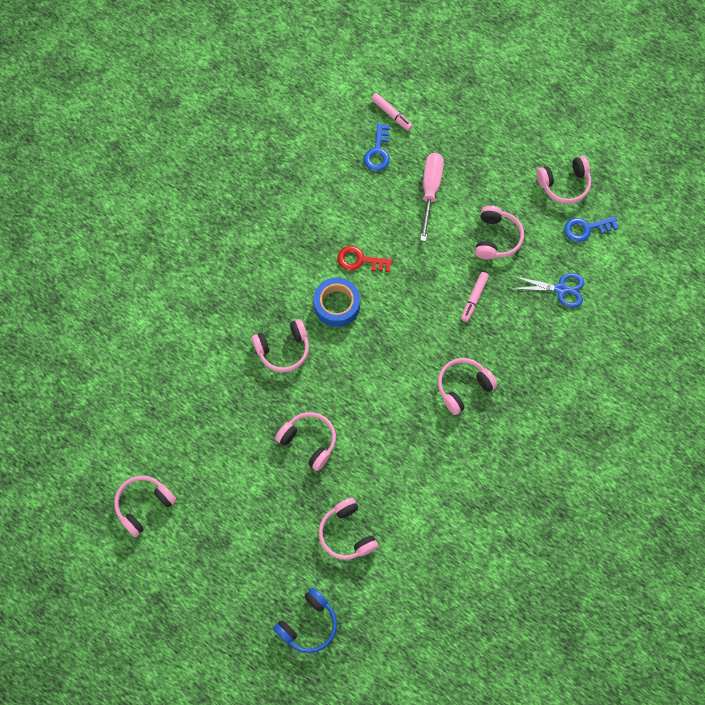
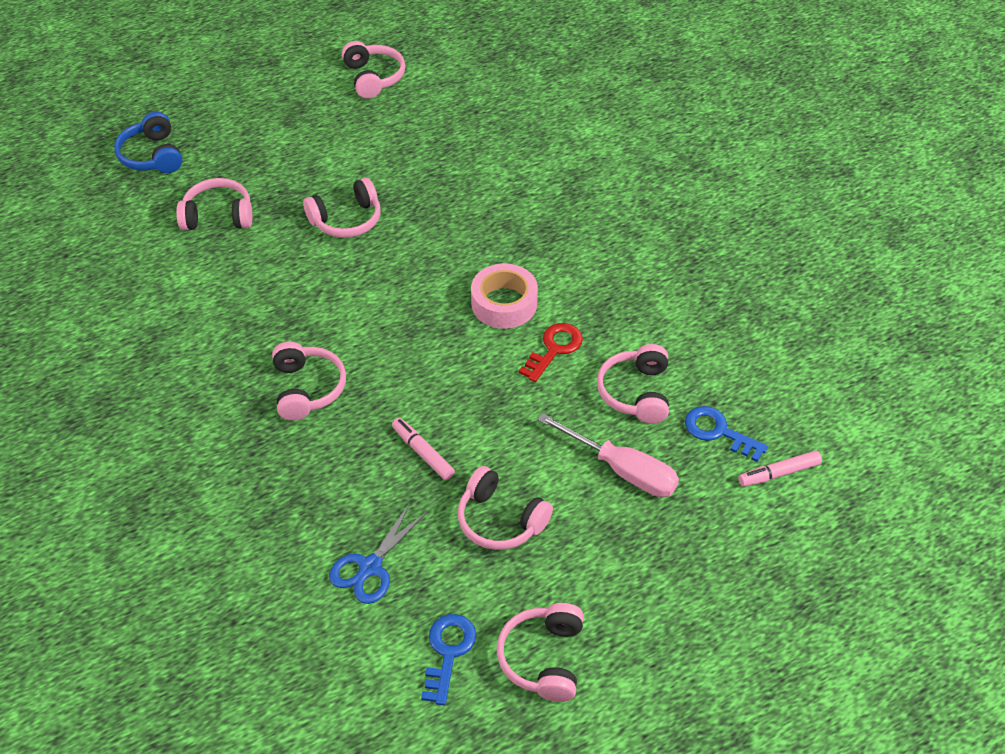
camera: 115 degrees right, 20 degrees down
(283, 349) = (476, 235): pink headphones -> pink headphones (636, 392)
(337, 305) = (504, 303): blue tape -> pink tape

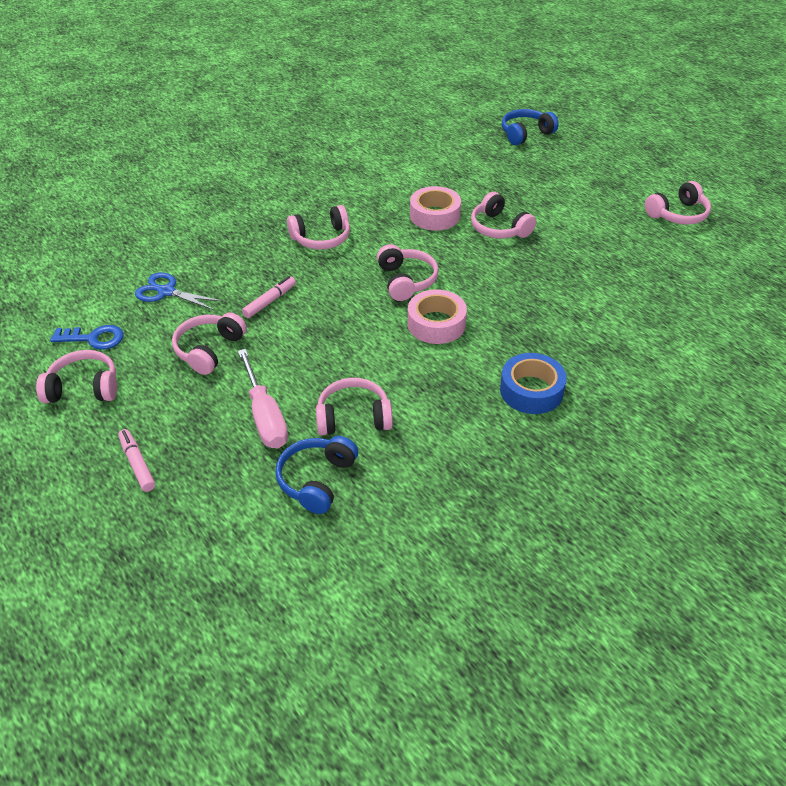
camera: 80 degrees right, 5 degrees down
(218, 216) = (477, 171): pink headphones -> pink headphones (406, 281)
(299, 272) = (435, 215): none -> pink tape
(554, 349) = (392, 360): red key -> none
(620, 249) = (531, 390): none -> blue tape
(622, 470) = (265, 416): pink screwdriver -> pink screwdriver turned 45 degrees counterclockwise
(718, 432) = (317, 480): blue key -> blue headphones
(779, 473) = (272, 530): pink marker -> pink marker (137, 464)

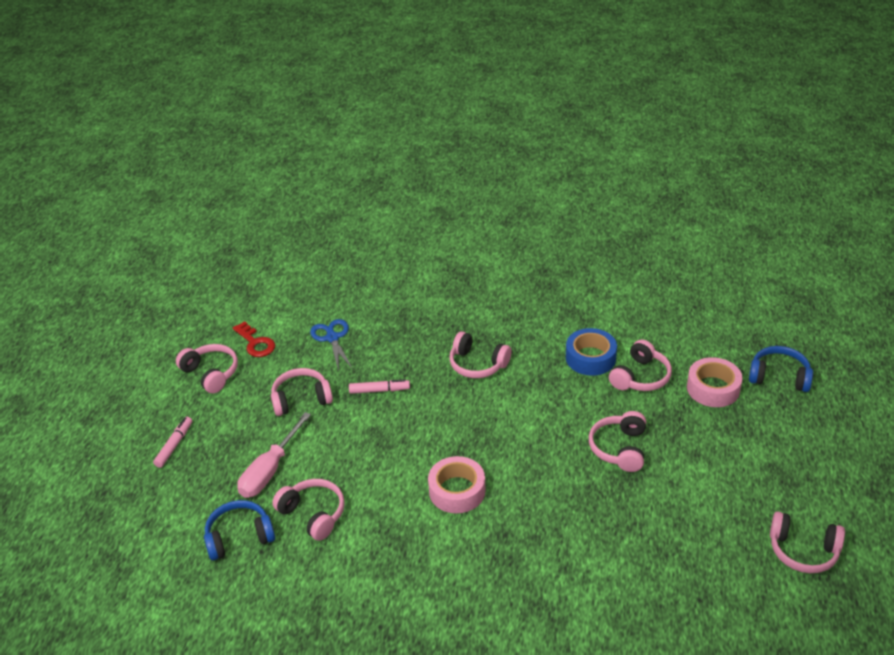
camera: 50 degrees right, 5 degrees down
(94, 338) = (255, 343): blue key -> red key
(406, 281) = (486, 441): pink headphones -> pink headphones (640, 377)
(435, 215) = (585, 402): pink tape -> pink tape (713, 388)
(531, 390) = (444, 594): blue tape -> blue tape (590, 358)

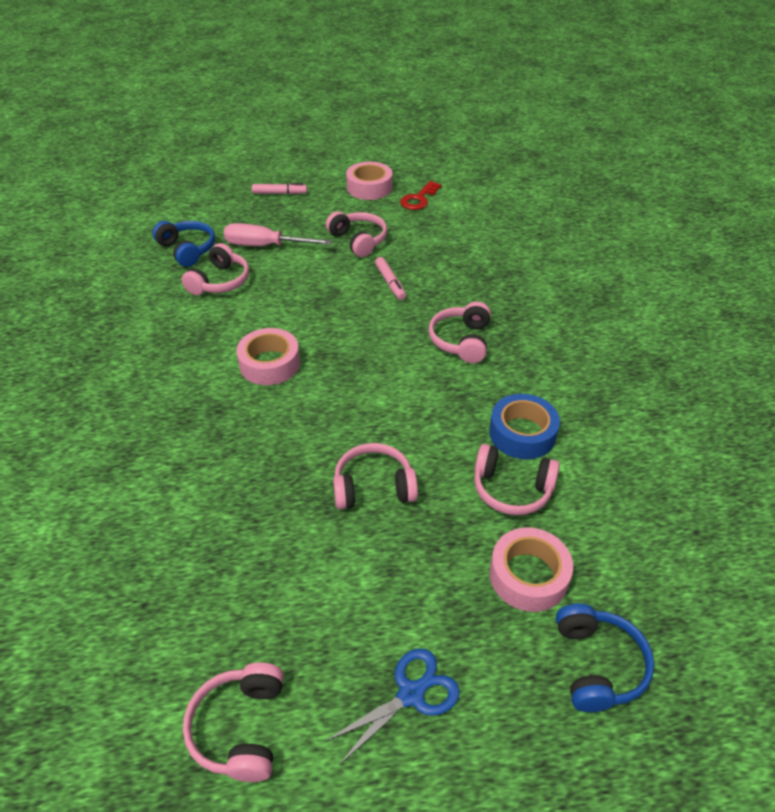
camera: 70 degrees right, 5 degrees up
(211, 373) = (369, 187): pink headphones -> pink tape
(332, 338) = (449, 238): blue scissors -> blue scissors (411, 694)

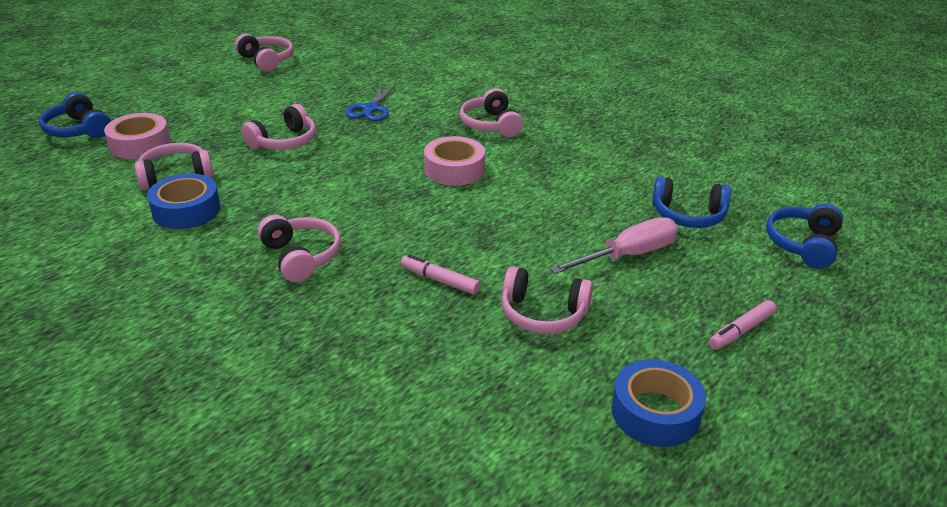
camera: 140 degrees right, 10 degrees down
(167, 208) = (803, 244): none -> blue headphones
(220, 281) = (603, 204): pink headphones -> pink headphones (491, 125)
(369, 187) = (655, 412): pink tape -> blue tape
(411, 694) = (188, 90): blue scissors -> blue scissors (371, 109)
(419, 199) = (558, 432): red key -> none

